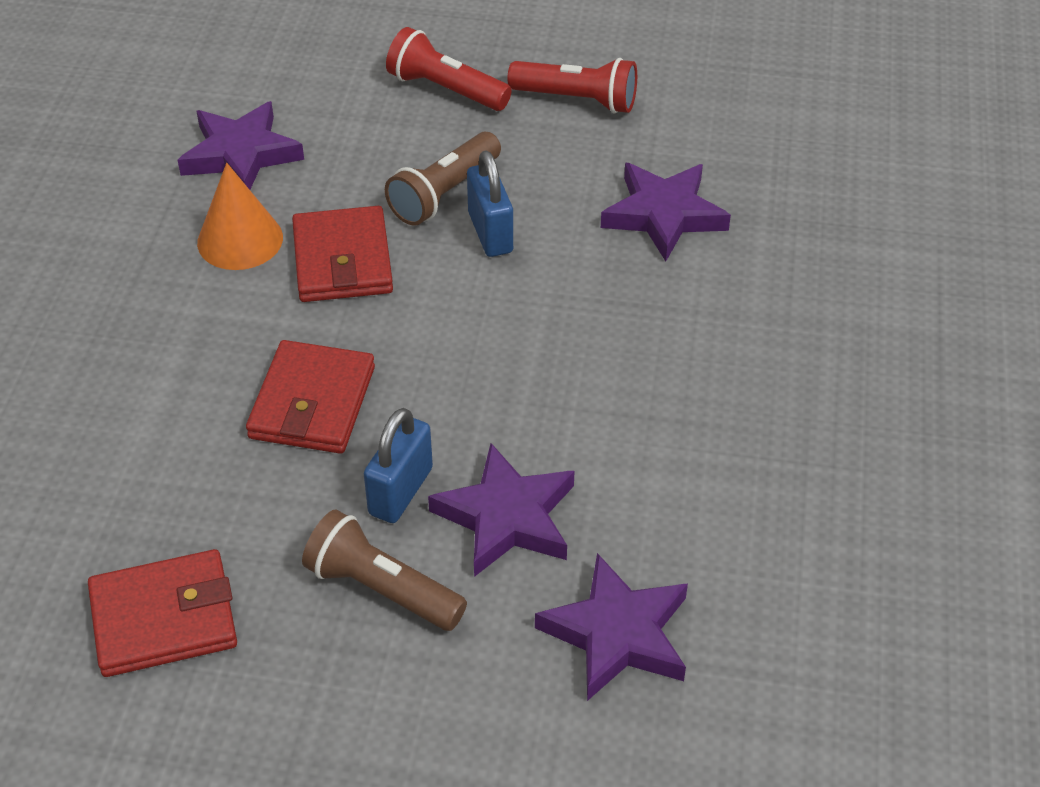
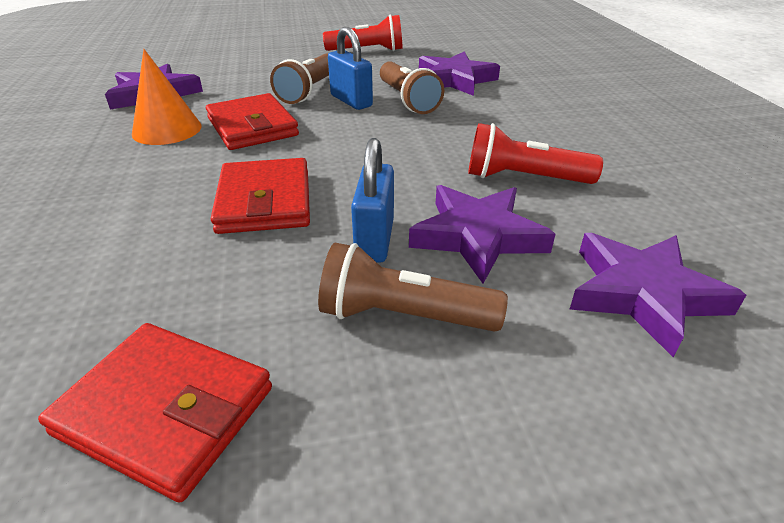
camera: 20 degrees left, 10 degrees down
(164, 618) = (166, 410): red wallet -> red wallet turned 60 degrees clockwise
(445, 89) = (284, 56): red flashlight -> red flashlight (523, 178)
(567, 250) = (408, 100): none -> brown flashlight

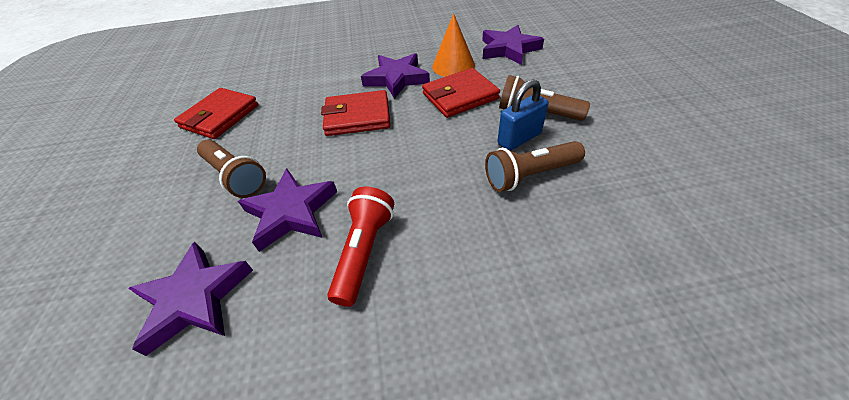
camera: 95 degrees right, 10 degrees up
(367, 51) = (675, 140): red flashlight -> none
(374, 240) = (304, 163): blue padlock -> none
(402, 316) = (236, 177): brown flashlight -> brown flashlight turned 120 degrees clockwise
(455, 80) = (605, 215): purple star -> purple star (396, 79)

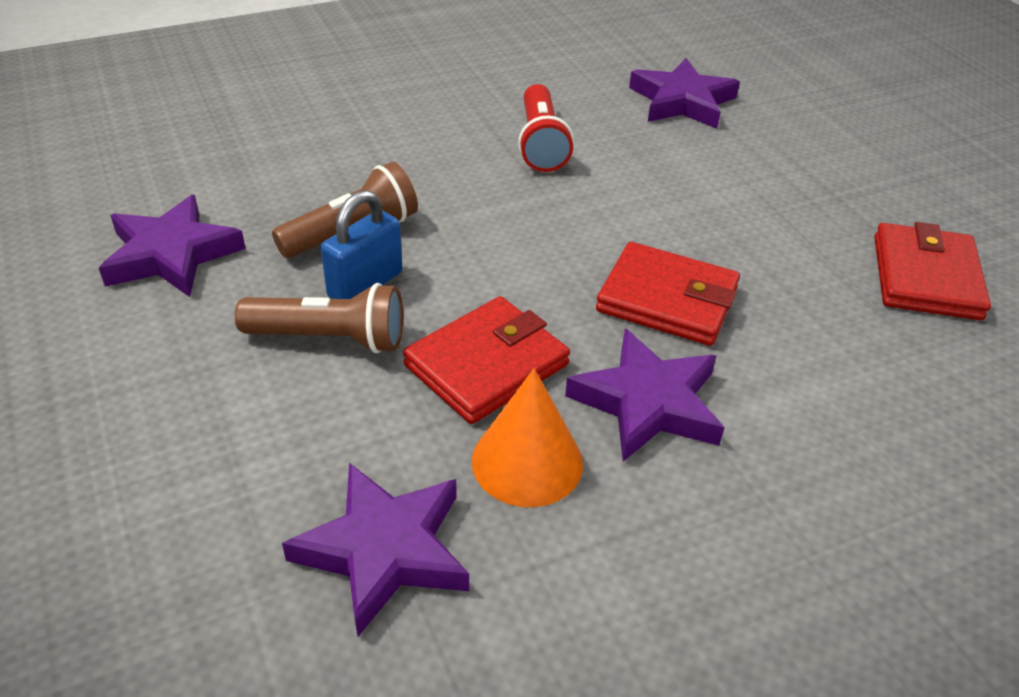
camera: 160 degrees right, 5 degrees down
(236, 177) = (771, 194): brown flashlight -> none
(291, 212) = (653, 166): purple star -> purple star (171, 254)
(357, 117) = (667, 299): red wallet -> red wallet turned 45 degrees clockwise

